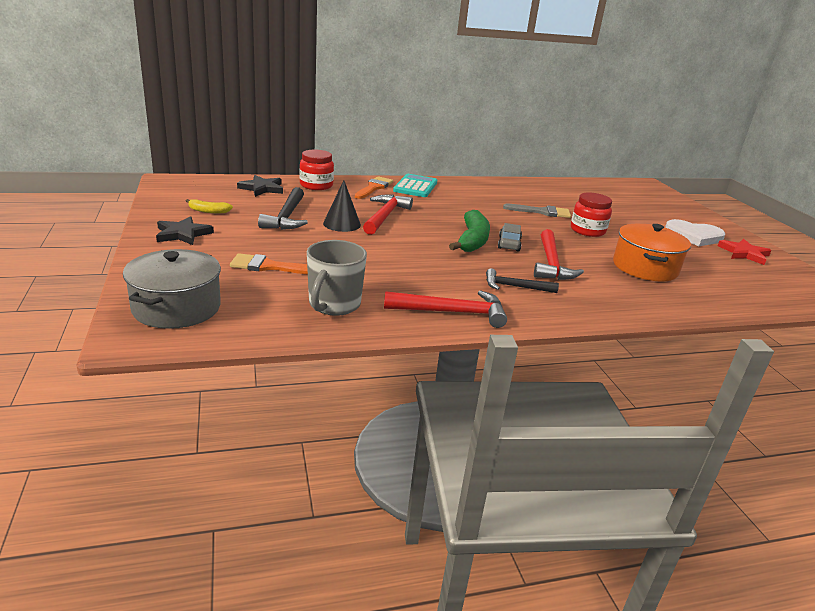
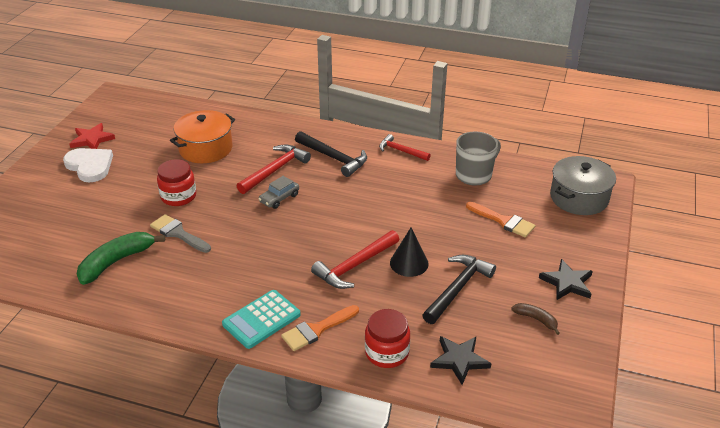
camera: 145 degrees left, 10 degrees up
(208, 211) = (536, 319): yellow banana -> brown banana
(452, 312) = (401, 151): red hammer -> red hammer, size x0.66
(472, 240) = (307, 210): green banana -> green banana (116, 262)
(515, 287) = (333, 158): black hammer -> black hammer, size x1.52

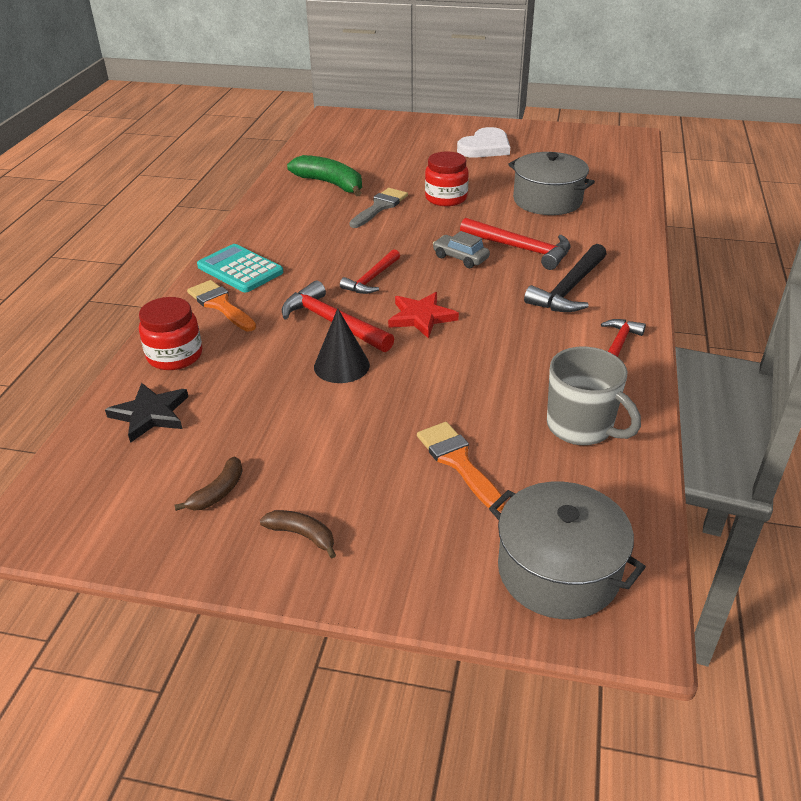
camera: 85 degrees right, 0 degrees up
(92, 139) = (534, 140): red star -> red star (421, 317)
(205, 148) = (547, 200): orange pot -> grey pot
(298, 244) = (371, 279): none -> red hammer
(458, 289) = (288, 411): black hammer -> none
(503, 221) = (457, 461): orange brush -> orange brush turned 120 degrees clockwise
(567, 283) = (302, 535): black star -> brown banana

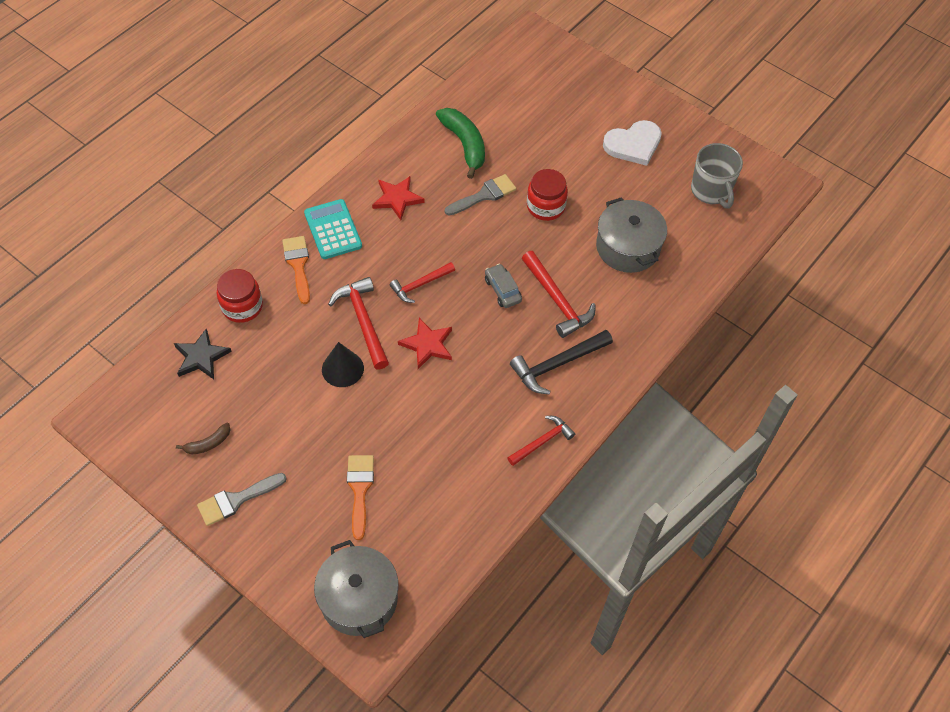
camera: 25 degrees right, 20 degrees up
(293, 231) = (397, 199): none -> red star
(302, 535) = (236, 500): brown banana -> grey brush
(581, 427) = (457, 501): grey mug -> grey mug (711, 191)

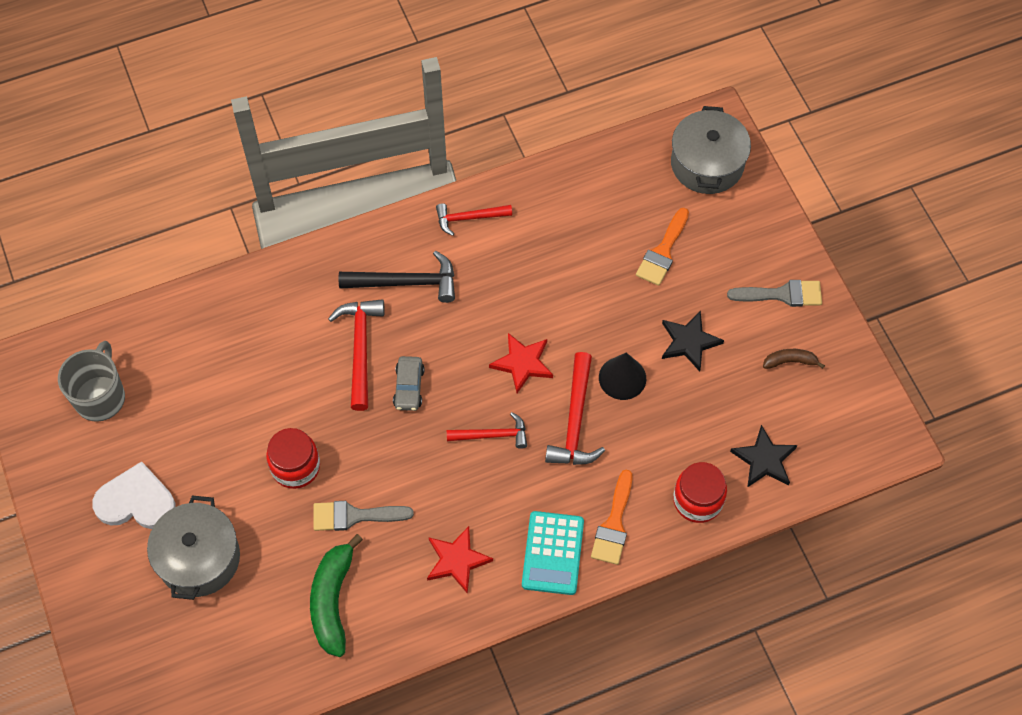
camera: 150 degrees left, 5 degrees up
(301, 421) = (689, 342): none -> black star
(628, 247) = (243, 373): grey pot -> grey pot (199, 558)

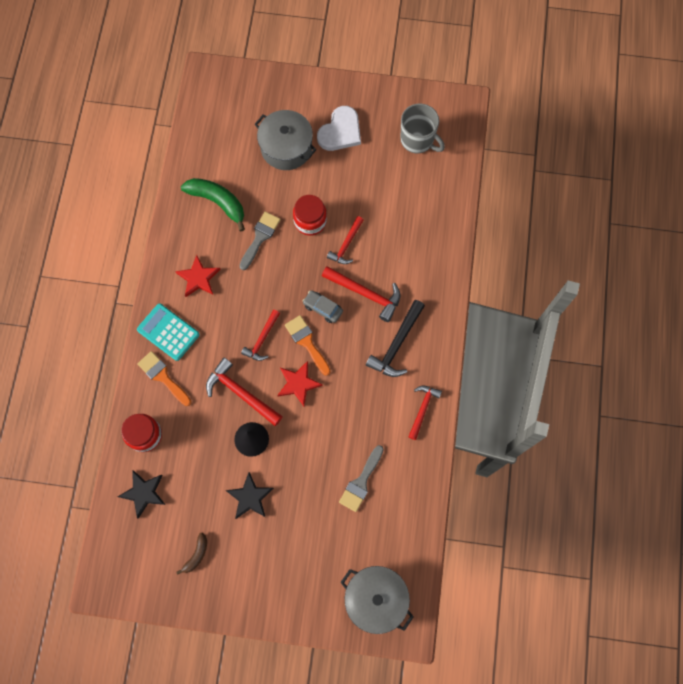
camera: 120 degrees right, 10 degrees up
(305, 406) = (346, 244): none -> red hammer
(662, 252) = (324, 522): orange brush -> orange brush (306, 342)
(782, 294) = (246, 583): grey brush -> grey brush (361, 482)

